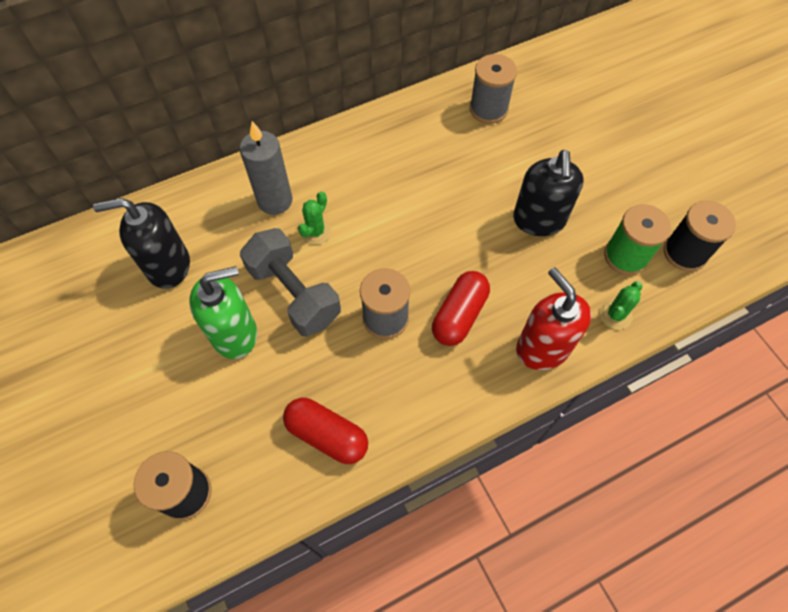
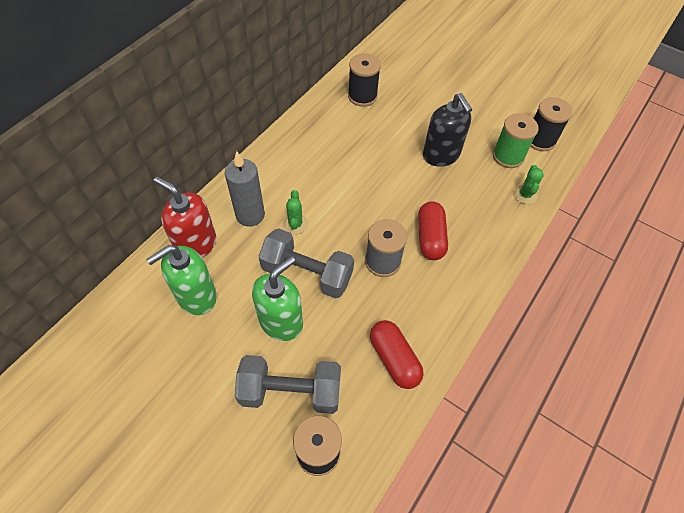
camera: 30 degrees left, 5 degrees down
(168, 266) = (196, 296): black soap dispenser -> green soap dispenser
(198, 414) = (290, 391): none -> grey dumbbell
(327, 435) = (394, 359): red capsule -> red capsule turned 60 degrees clockwise
(488, 109) = (362, 96): grey spool -> black spool
(542, 347) = (495, 234): red soap dispenser -> red soap dispenser (196, 244)

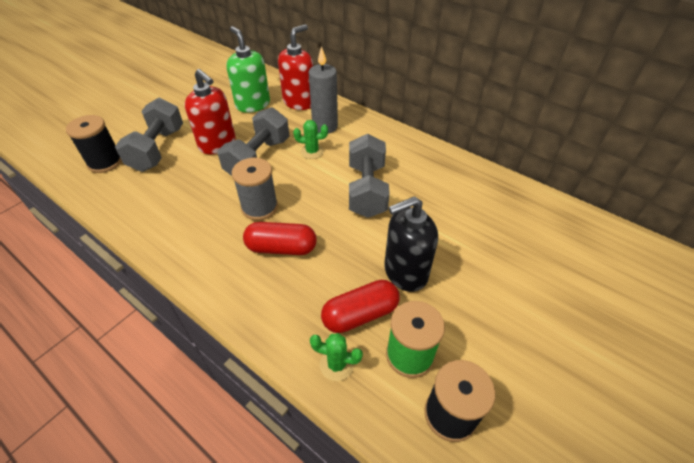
camera: 95 degrees right, 10 degrees down
(281, 321) = (217, 144): green soap dispenser -> red soap dispenser
(352, 178) = (367, 190): none -> grey dumbbell
(362, 96) = (494, 204): black spool -> none
(394, 359) = (157, 208): red capsule -> red capsule (360, 314)

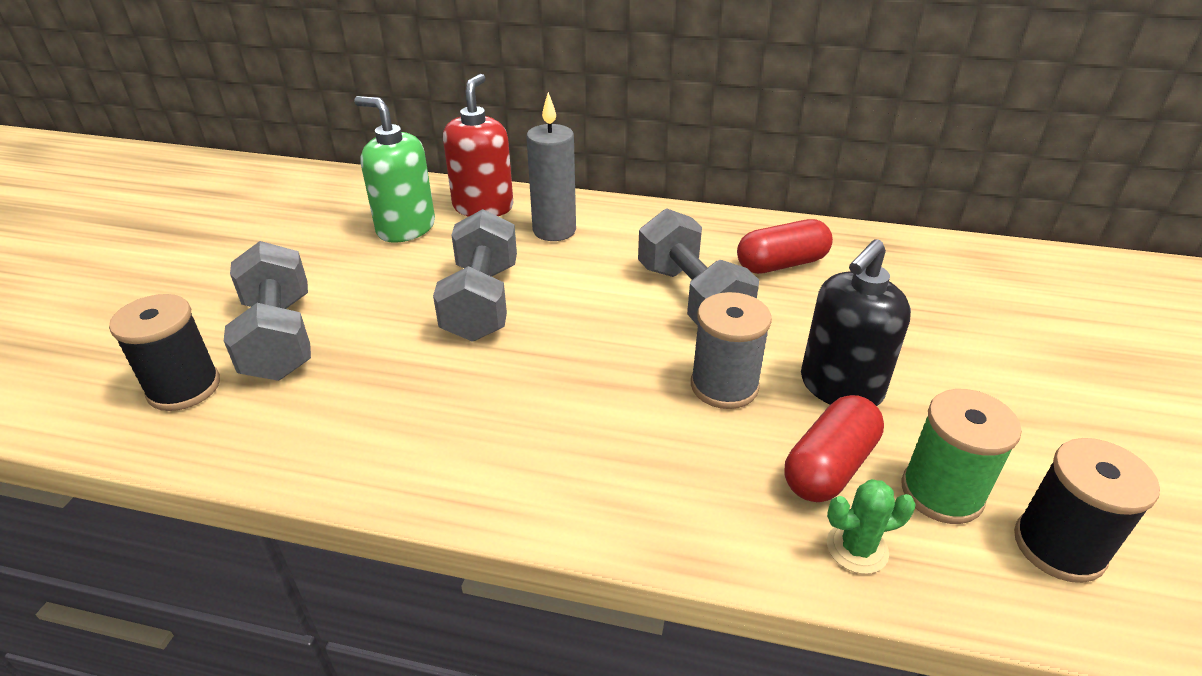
camera: 25 degrees left, 10 degrees down
(217, 144) = (391, 300): red soap dispenser -> none
(259, 207) = (544, 371): grey spool -> grey spool (724, 386)
(281, 248) = (631, 417): red capsule -> red capsule (781, 264)
(312, 152) = (563, 269): green cactus -> none

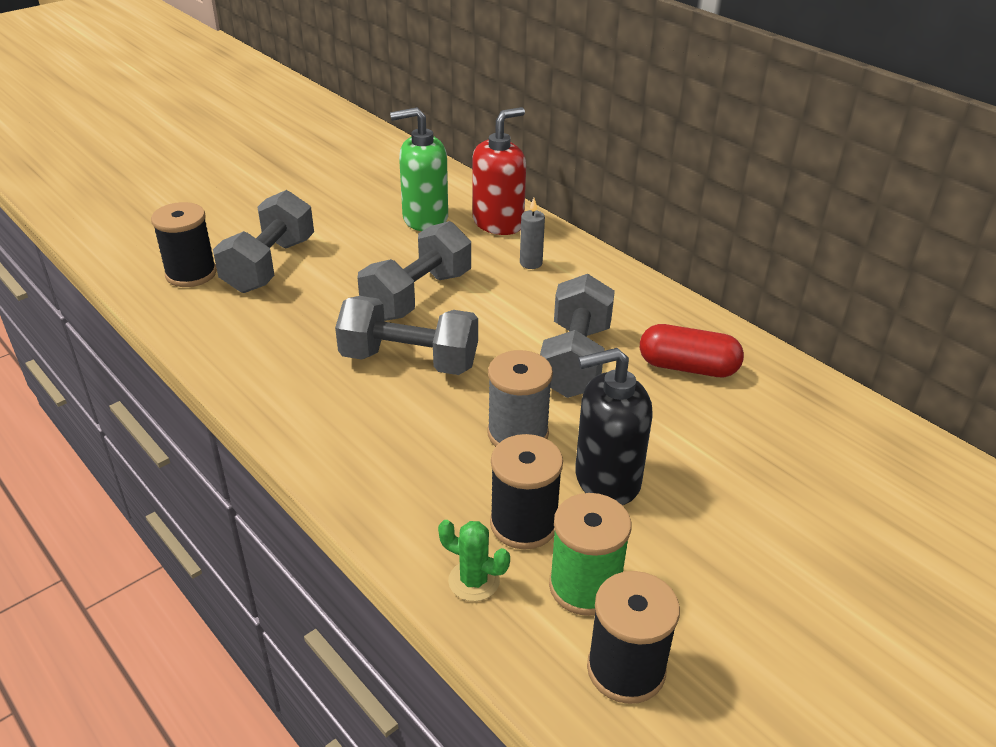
camera: 35 degrees right, 0 degrees up
(405, 228) = (425, 219): green soap dispenser -> green soap dispenser turned 75 degrees counterclockwise
(546, 367) = (409, 361): none -> grey dumbbell
(554, 230) = (531, 263): grey candle -> grey candle, size x0.56
(829, 466) = (523, 524): red capsule -> black spool

